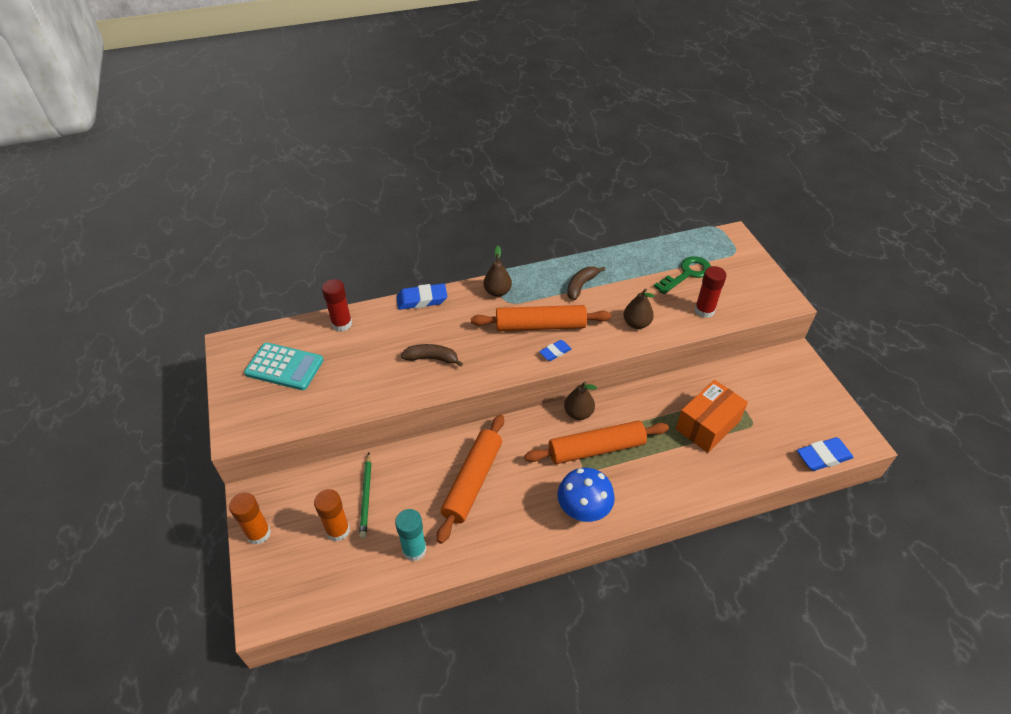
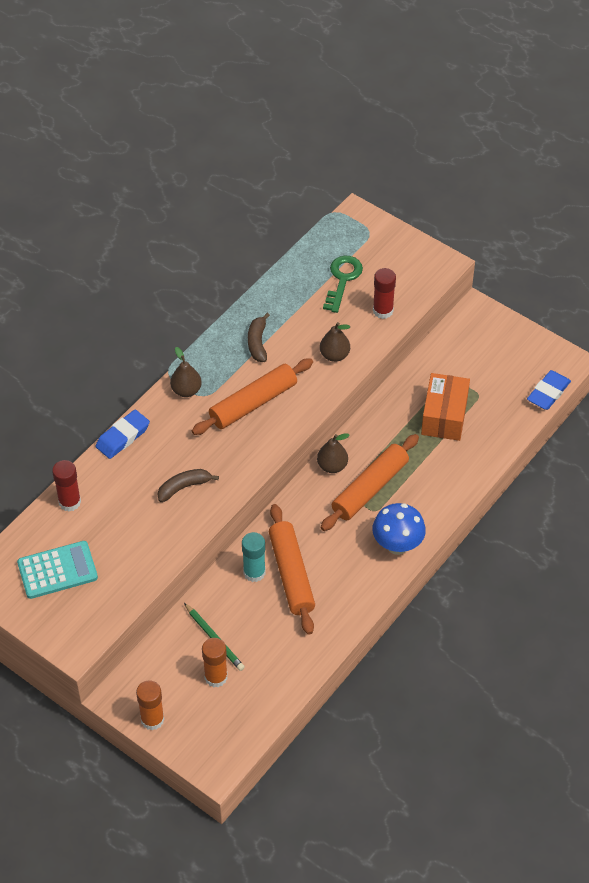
camera: 35 degrees left, 5 degrees up
(414, 550) = (290, 653): turquoise glue stick -> turquoise glue stick (254, 572)
(555, 352) = (286, 421): blue eraser -> none

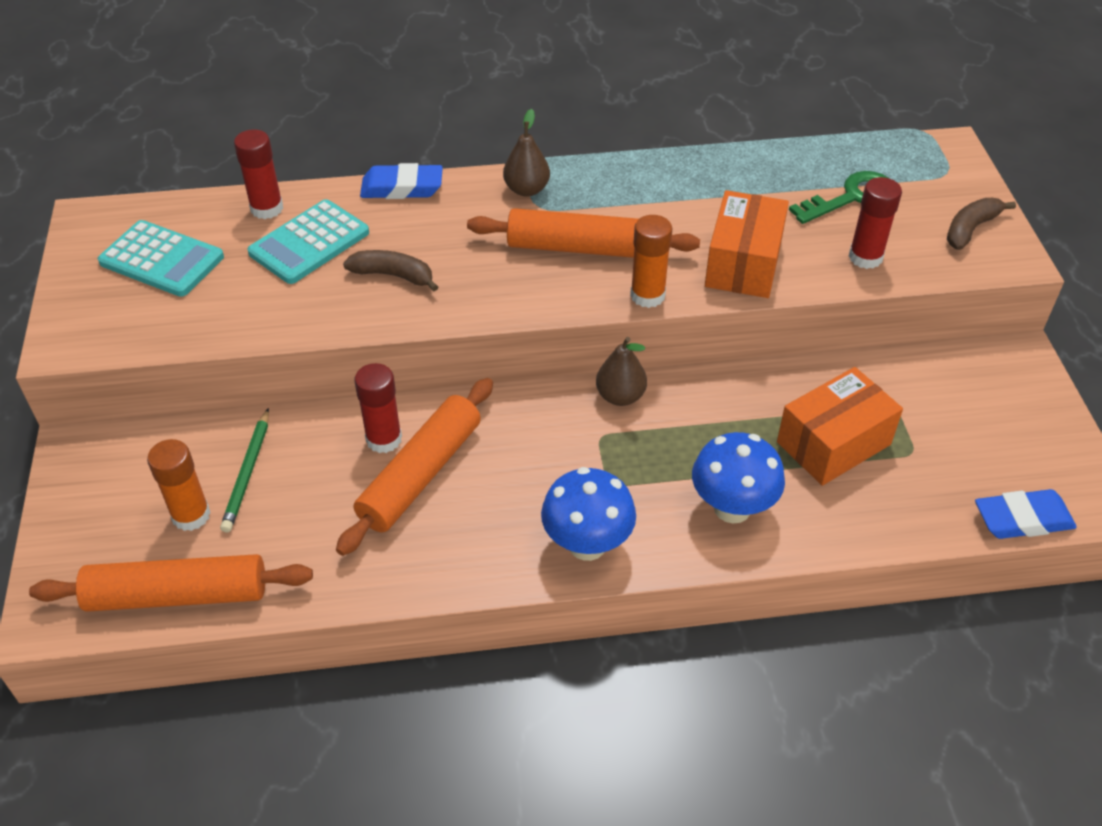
camera: 45 degrees right, 5 degrees down
(119, 503) = (309, 243): none -> turquoise calculator
(152, 719) = (70, 502): orange glue stick -> orange glue stick (647, 295)
(254, 572) = (384, 439): turquoise glue stick -> red glue stick
(257, 343) = (667, 196): brown banana -> brown banana (970, 229)
(334, 355) = (743, 263): brown pear -> orange box
(370, 488) = (635, 453): orange rolling pin -> orange rolling pin (177, 595)
(436, 480) = (732, 508): none -> blue mushroom

